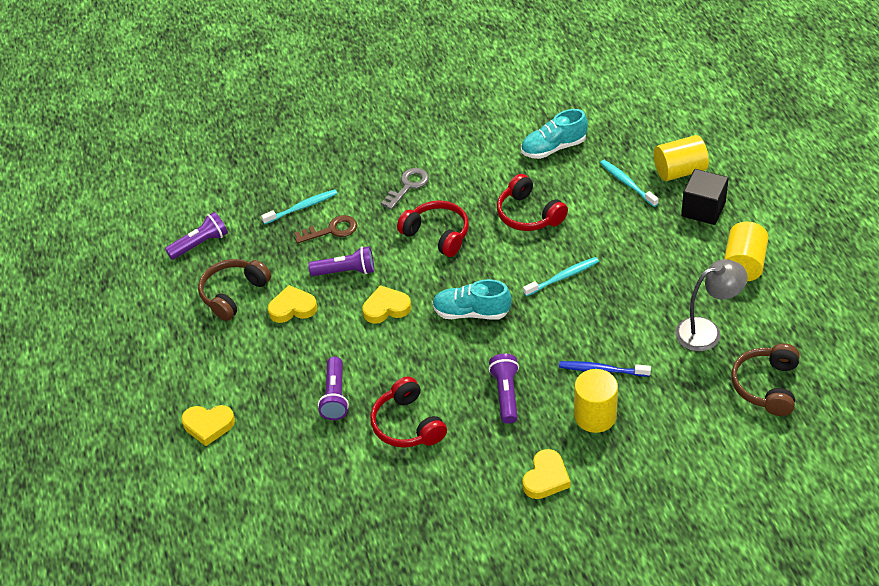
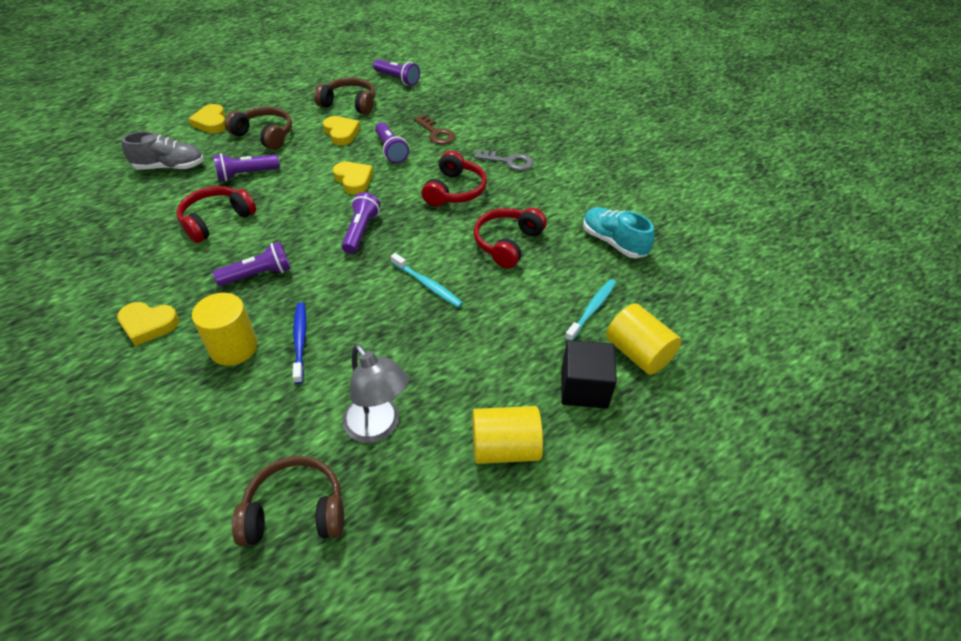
camera: 65 degrees right, 0 degrees up
(263, 376) = (264, 135): none -> brown headphones
(288, 465) = (170, 167): none -> grey shoe
(301, 207) = (456, 114): turquoise toothbrush -> none
(471, 312) = (361, 231): turquoise shoe -> purple flashlight

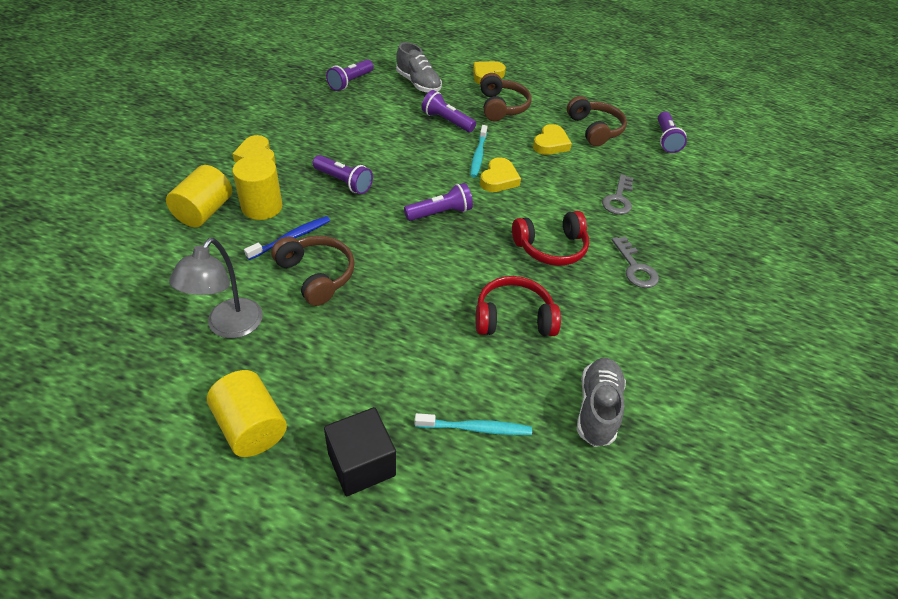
camera: 55 degrees right, 0 degrees up
(216, 220) = (383, 133): red headphones -> none
(295, 511) = (127, 316): brown headphones -> brown headphones (316, 275)
(391, 150) = (561, 182): purple flashlight -> purple flashlight (350, 82)
(427, 284) = (410, 284): turquoise toothbrush -> turquoise toothbrush (478, 155)
(436, 133) = (618, 199): brown key -> grey key
(613, 242) = (597, 409): turquoise shoe -> grey shoe
(638, 353) = (442, 497): yellow cylinder -> yellow cylinder (204, 211)

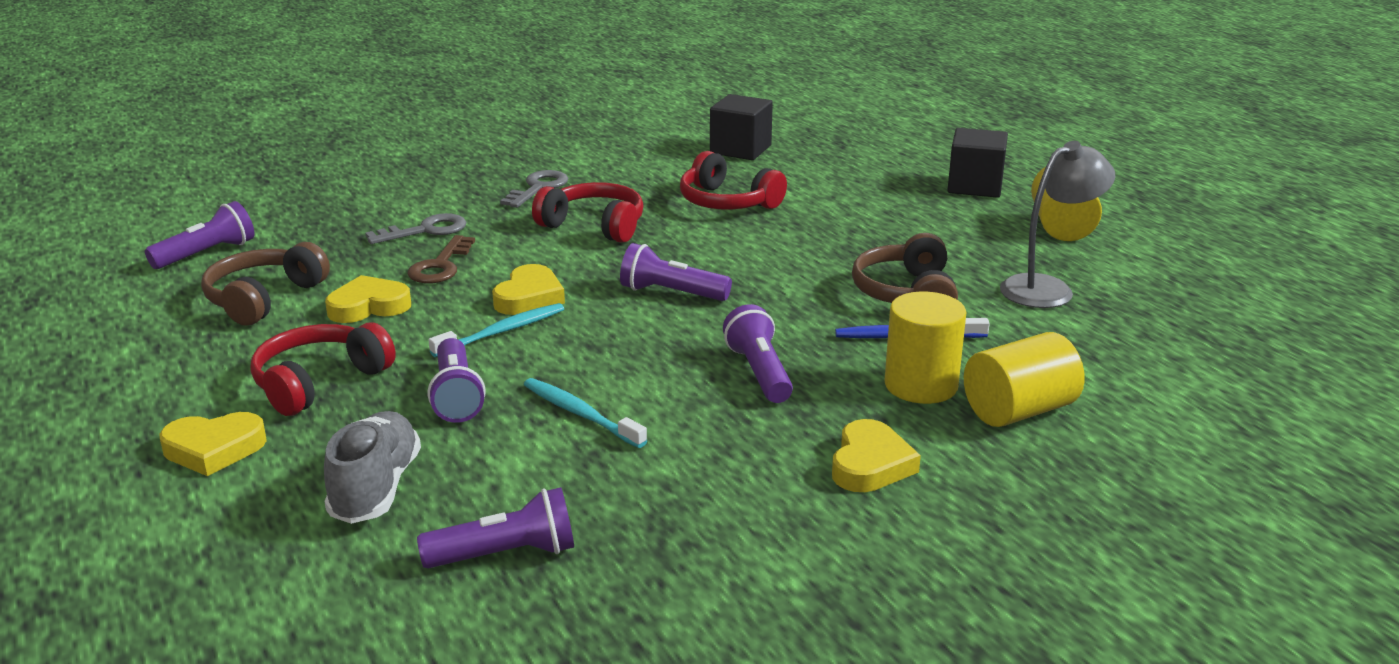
camera: 135 degrees left, 20 degrees down
(475, 428) = (857, 171): turquoise toothbrush -> turquoise toothbrush (581, 414)
(498, 179) = (529, 297): yellow heart -> yellow heart turned 135 degrees clockwise
(501, 107) = (319, 382): brown headphones -> red headphones
(567, 179) = (440, 266): none -> brown key
(597, 409) = (740, 149): grey shoe -> black cube

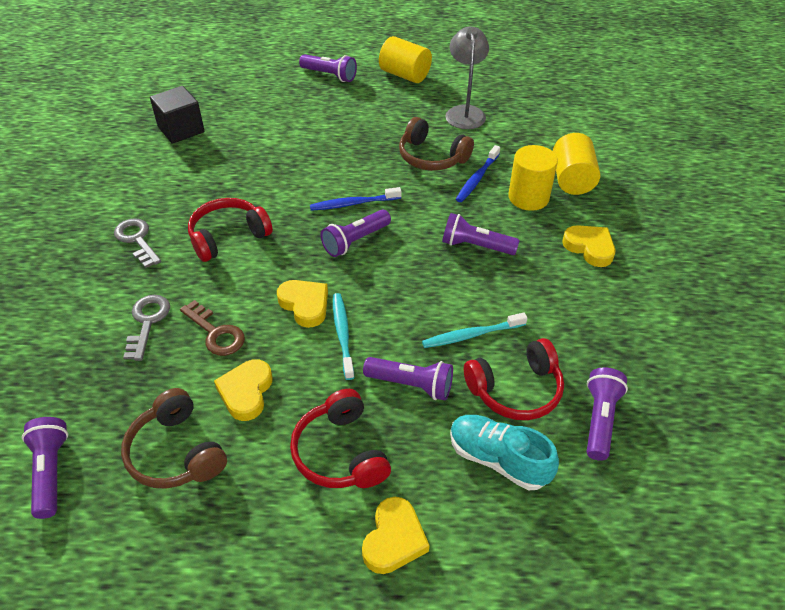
camera: 60 degrees left, 20 degrees up
(376, 488) = (498, 459): grey shoe -> turquoise shoe
(727, 202) = (254, 168): red headphones -> red headphones (515, 389)
(739, 273) = (353, 203): none -> blue toothbrush
(975, 186) = (329, 75): black cube -> purple flashlight

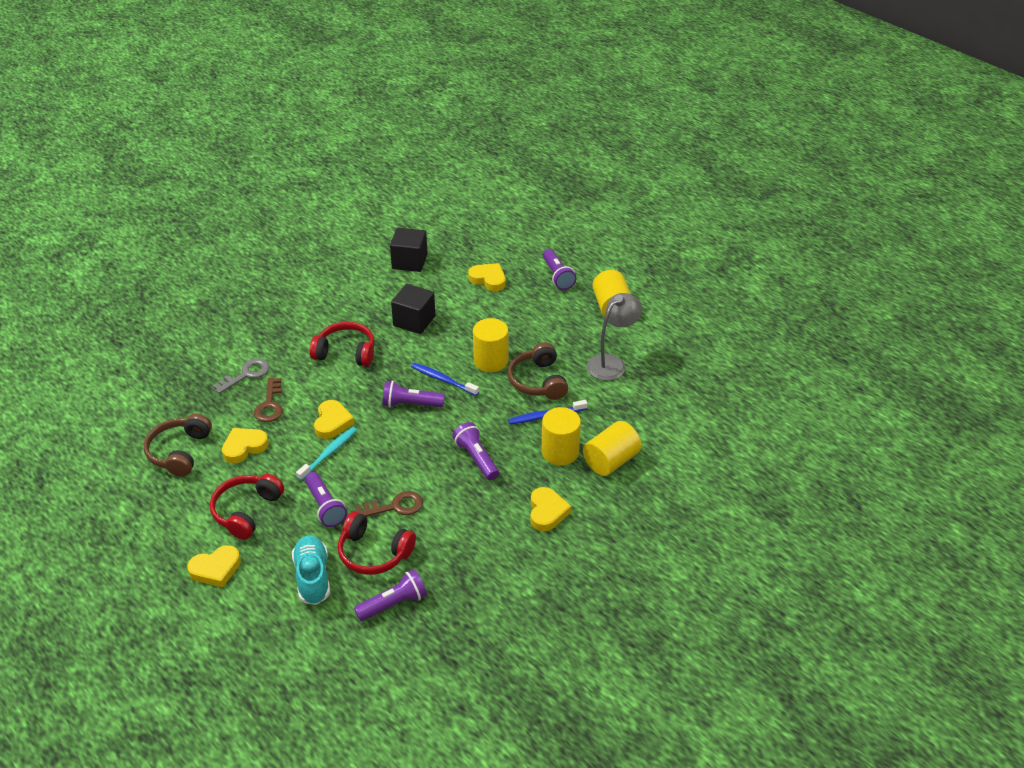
camera: 45 degrees right, 5 degrees down
(51, 472) = (122, 420): purple flashlight -> none
(137, 240) = (298, 322): grey key -> none
(256, 173) = (414, 321): none -> black cube
(275, 106) = (488, 279): none -> yellow heart
(371, 165) = (491, 361): none -> yellow cylinder
(472, 335) = (395, 507): turquoise toothbrush -> brown key

